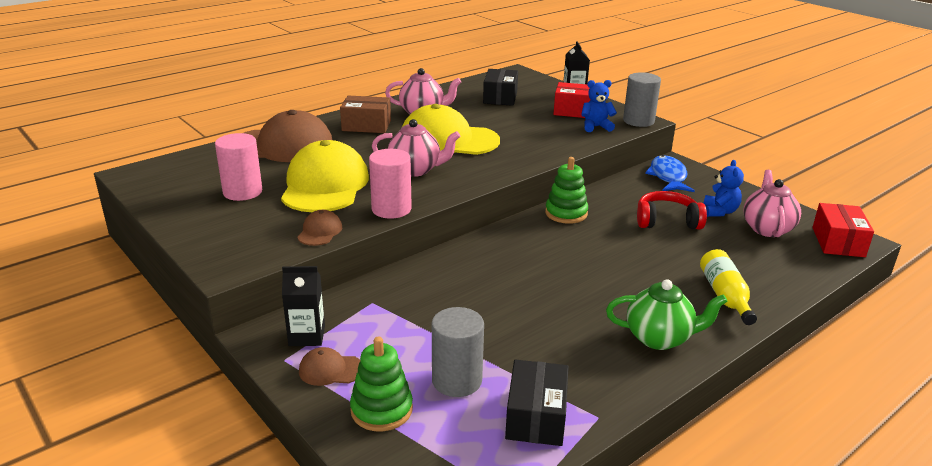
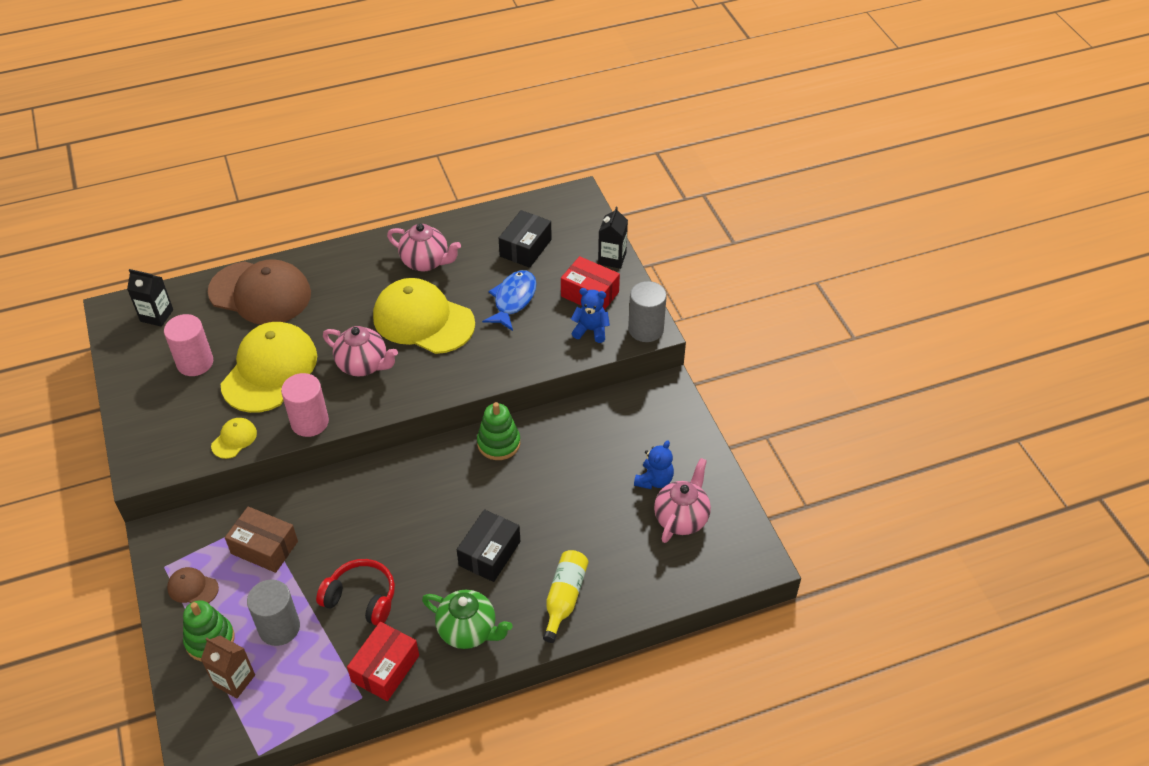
camera: 20 degrees right, 20 degrees up
(307, 336) = (191, 545): black carton -> black carton (156, 315)
(320, 231) = (234, 439): brown cap -> yellow cap
(366, 125) = (357, 274): brown box -> brown box (264, 547)
(437, 439) = (234, 680): none -> brown carton
(536, 417) = (316, 682): black box -> black box (489, 553)
(667, 221) = (589, 480): red headphones -> red headphones (361, 598)
(668, 177) = (644, 410): blue fish -> blue fish (513, 300)
(838, 242) = (737, 557): red box -> red box (385, 668)

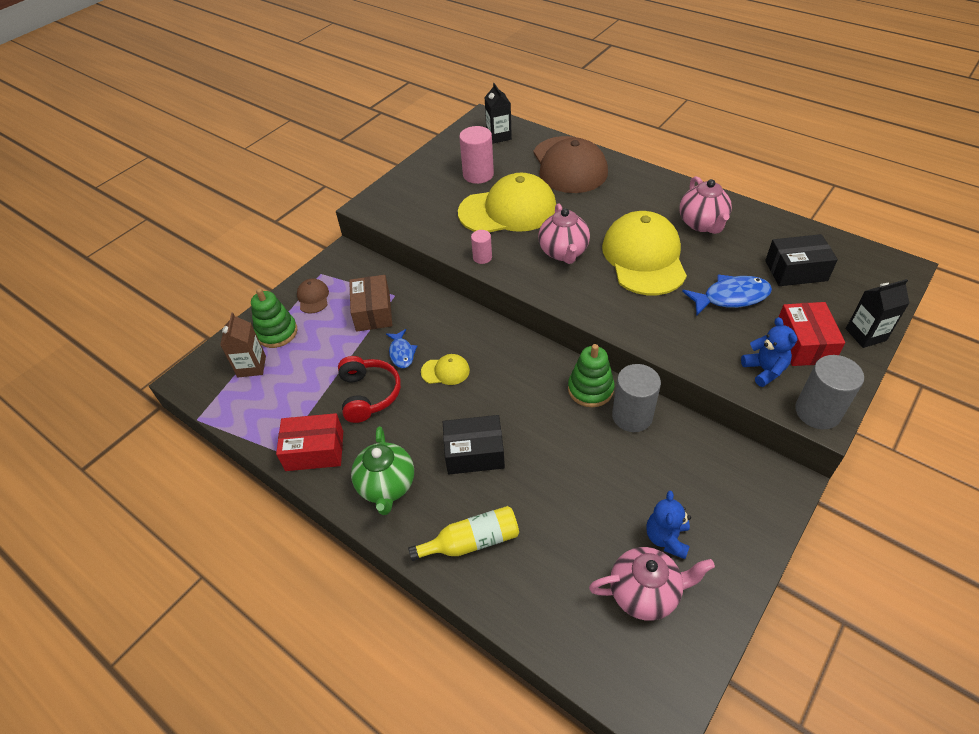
camera: 60 degrees right, 0 degrees up
(234, 439) = (432, 231): yellow cap -> yellow cap (445, 371)
(279, 627) = (311, 363): grey cylinder -> grey cylinder (632, 416)
(310, 422) = (482, 257): pink cylinder -> pink cylinder, size x0.55
(337, 550) = (401, 353): none -> blue fish
(654, 480) = (666, 538): blue teddy bear -> blue teddy bear turned 105 degrees clockwise

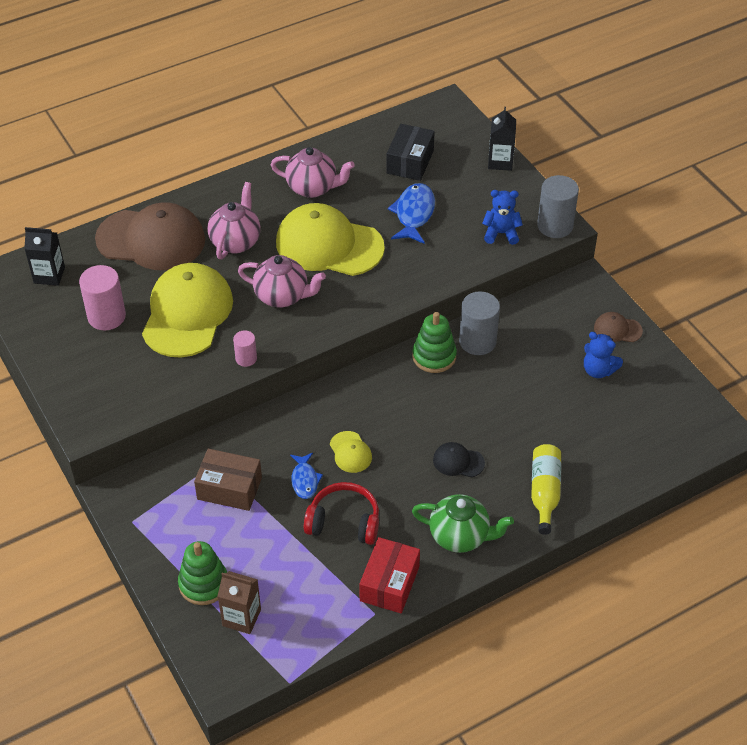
camera: 70 degrees left, 0 degrees up
(313, 297) = (169, 537): brown cap -> brown cap (617, 329)
(401, 353) = (305, 480): blue fish -> blue fish turned 75 degrees clockwise
(445, 371) = (350, 452): yellow cap -> yellow cap turned 135 degrees clockwise
(474, 453) = (458, 461): black box -> black cap
(645, 593) = (635, 402): pink teapot -> pink teapot (236, 242)
(804, 344) = (489, 199): red box -> none

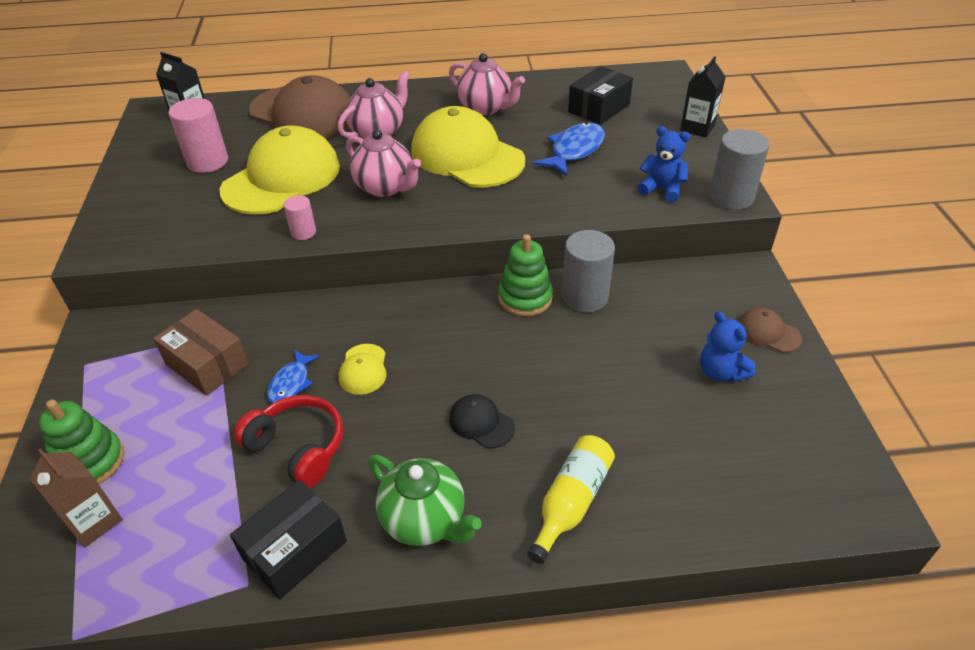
camera: 25 degrees right, 5 degrees down
(389, 583) = (294, 549): red box -> black box

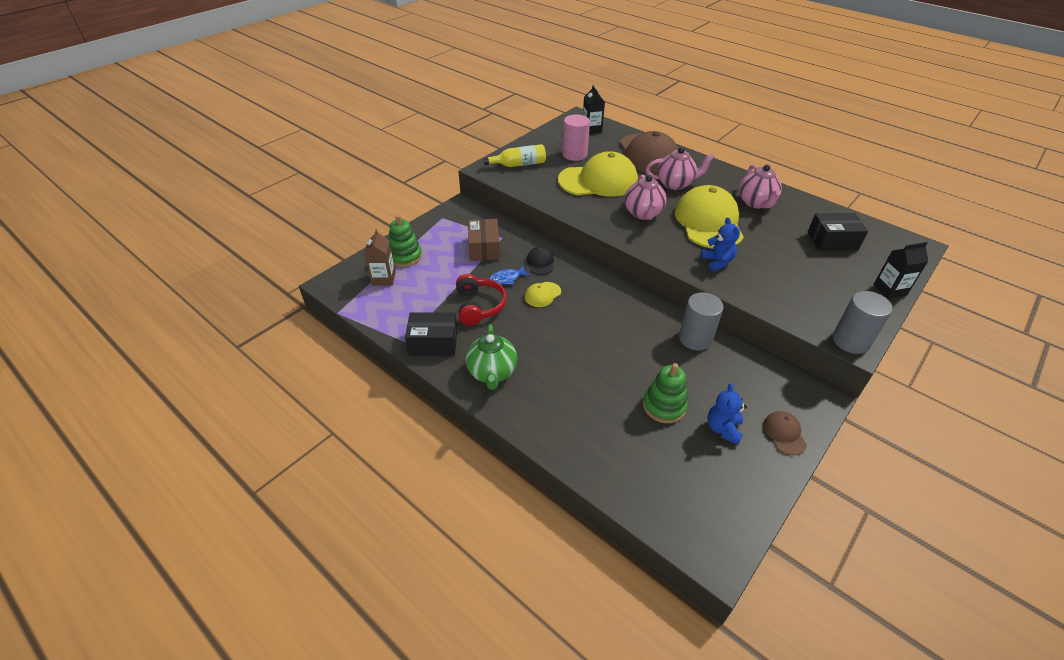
camera: 45 degrees right, 0 degrees up
(303, 232) = (577, 212): pink cylinder -> none
(481, 423) = (565, 355): black cap -> black cap (540, 262)
(525, 298) = (661, 317): green stacking toy -> green stacking toy (664, 406)
(571, 502) = (561, 418): yellow bottle -> yellow bottle (518, 164)
(574, 150) = (779, 255): blue fish -> none
(662, 189) = (807, 308): blue teddy bear -> blue teddy bear (717, 262)

